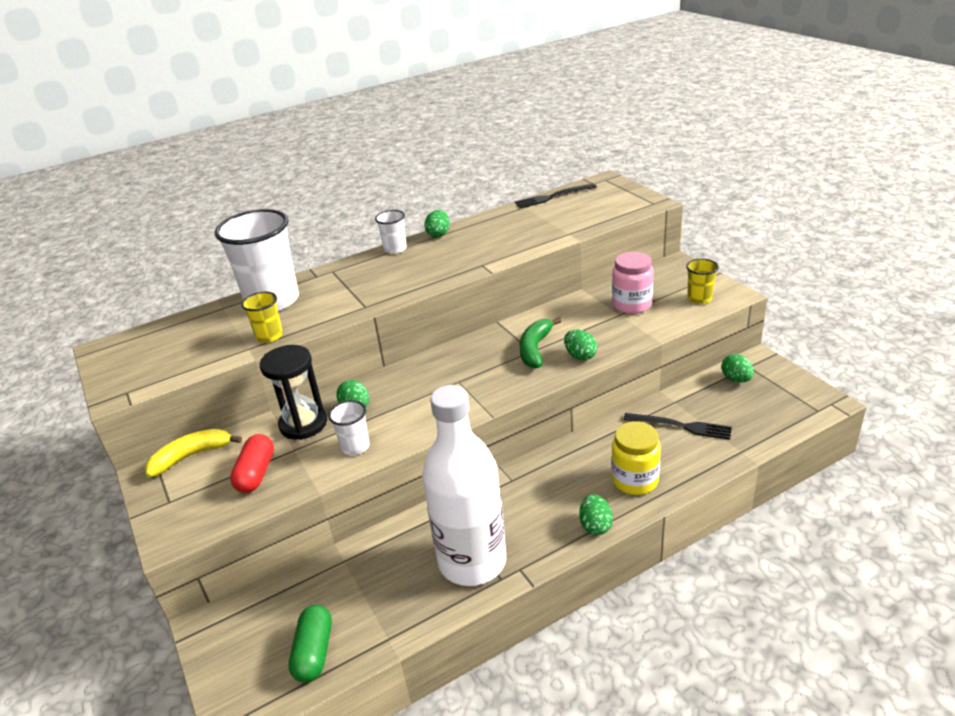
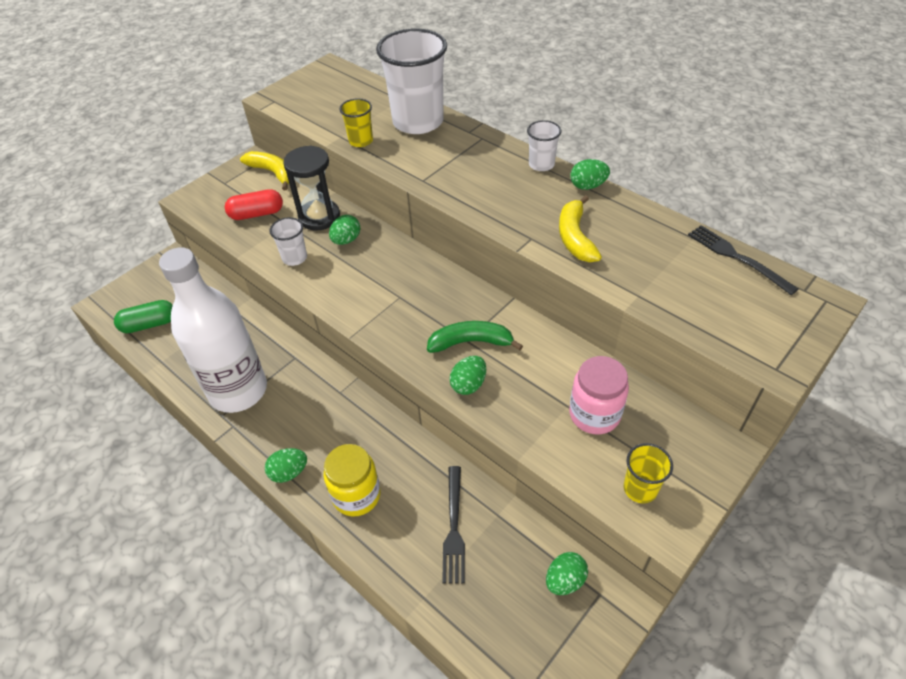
camera: 70 degrees right, 15 degrees up
(494, 247) = (575, 237): none -> yellow banana

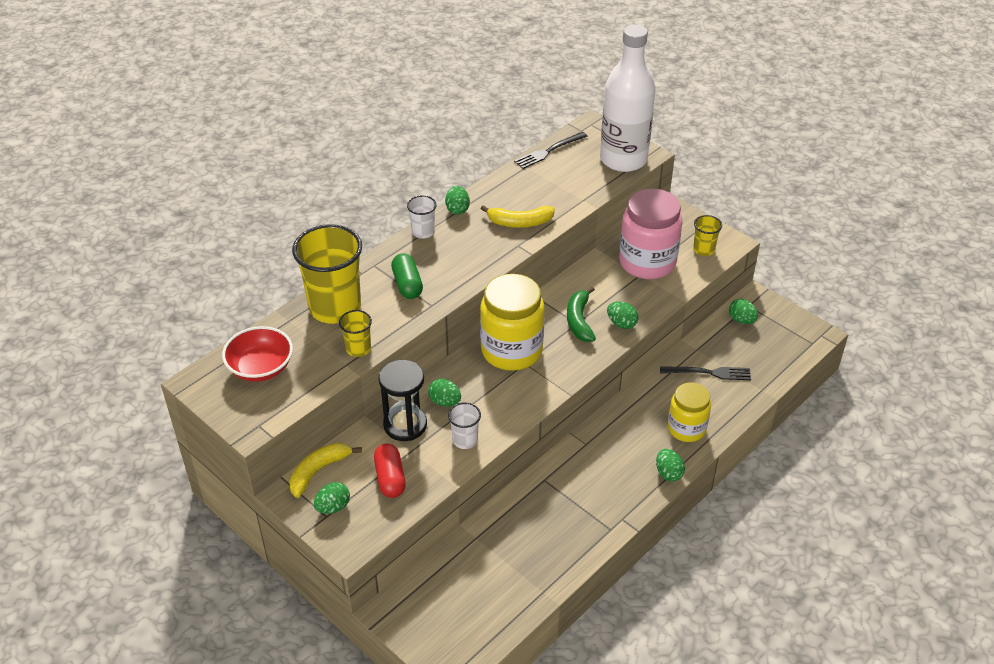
camera: 90 degrees left, 5 degrees down
(149, 324) = (490, 613): green capsule -> green capsule (407, 284)
(232, 185) = (333, 507): none -> green egg
(238, 391) = (582, 519): white bottle -> white bottle (623, 160)
(341, 93) = (261, 368): none -> red bowl
(418, 122) = (335, 307): white cup -> yellow cup
(418, 285) = (511, 350): none -> yellow jar
(594, 414) = (647, 262): pink jar -> pink jar, size x1.59

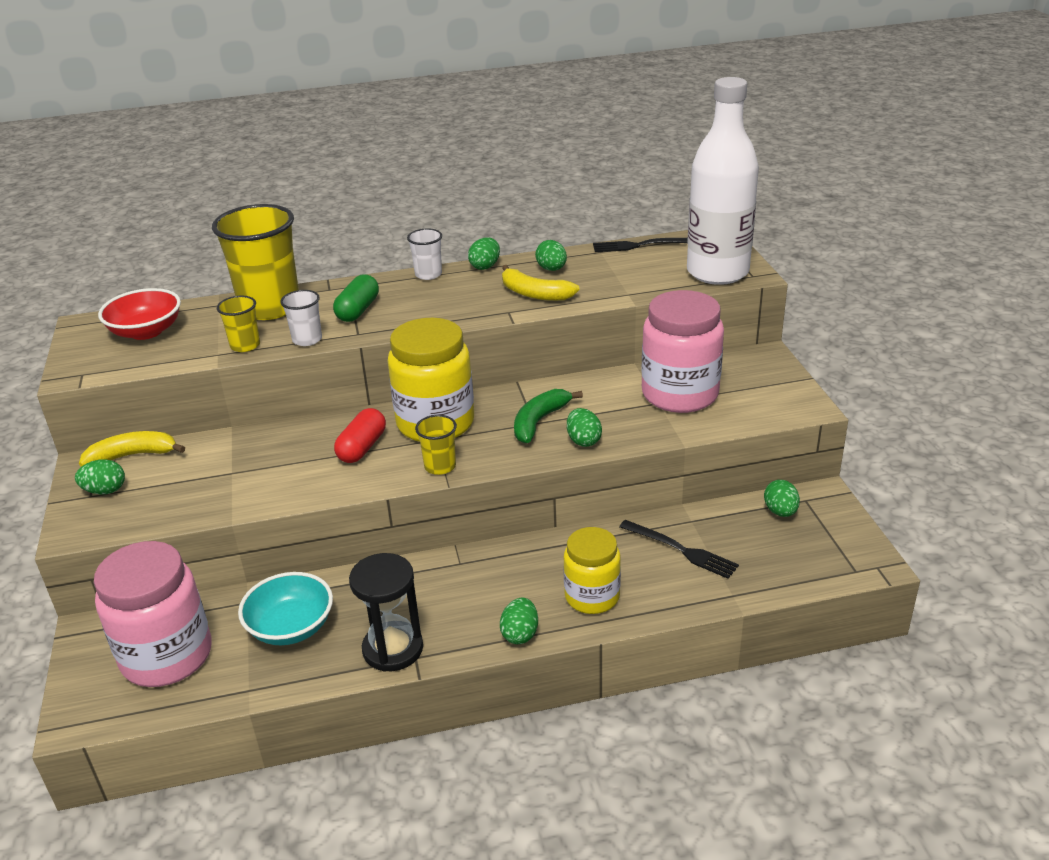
camera: 35 degrees right, 10 degrees down
(390, 478) = (183, 488): red capsule -> red capsule (362, 447)
(405, 425) = (255, 448): black hourglass -> black hourglass (393, 649)
(445, 402) = (315, 443): green egg -> green egg (551, 269)
(464, 599) = (167, 656): none -> pink jar
(465, 440) = (292, 484): white cup -> white cup (307, 339)
(525, 539) = (291, 627): none -> turquoise bowl
(704, 249) = (764, 403): yellow cup -> yellow cup (440, 466)

